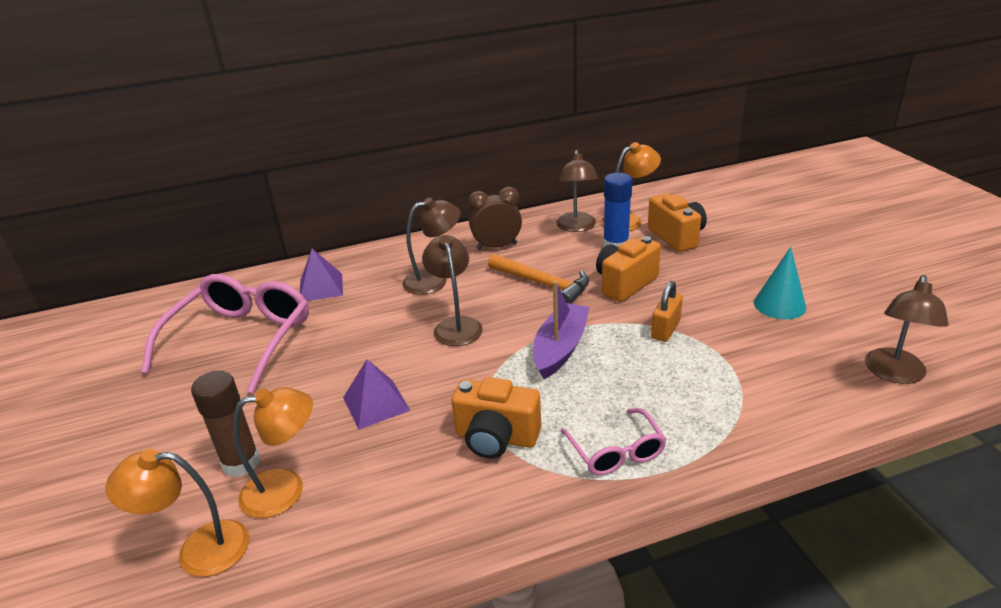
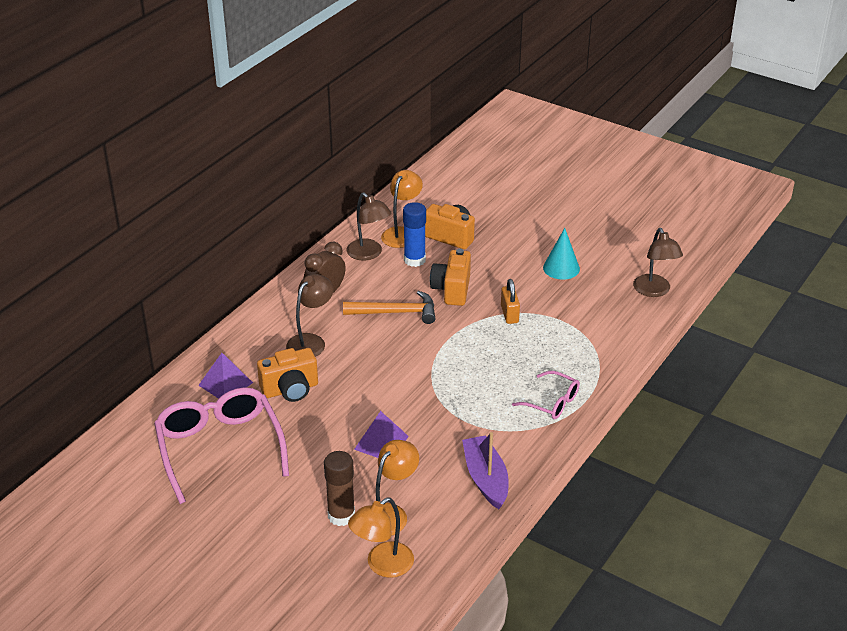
camera: 40 degrees left, 5 degrees up
(455, 325) = (369, 369): brown lamp -> none
(496, 438) = (479, 426): orange camera -> orange camera (290, 389)
(560, 348) = (457, 355): purple boat -> purple boat (485, 479)

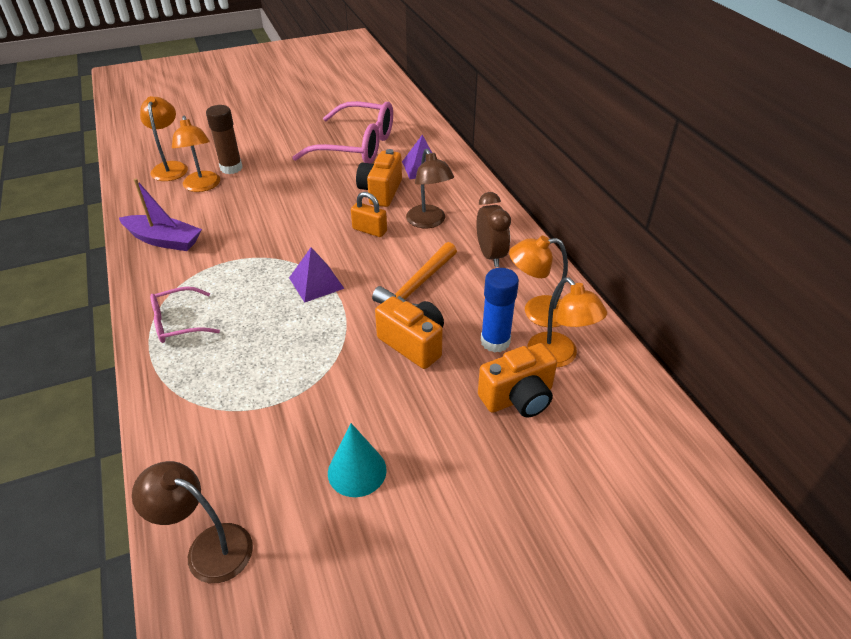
camera: 125 degrees right, 5 degrees up
(369, 254) = (536, 312): brown lamp -> orange lamp
(381, 442) = (269, 209): purple pyramid -> purple pyramid (316, 283)
(509, 314) = (327, 367): orange padlock -> orange padlock (369, 230)

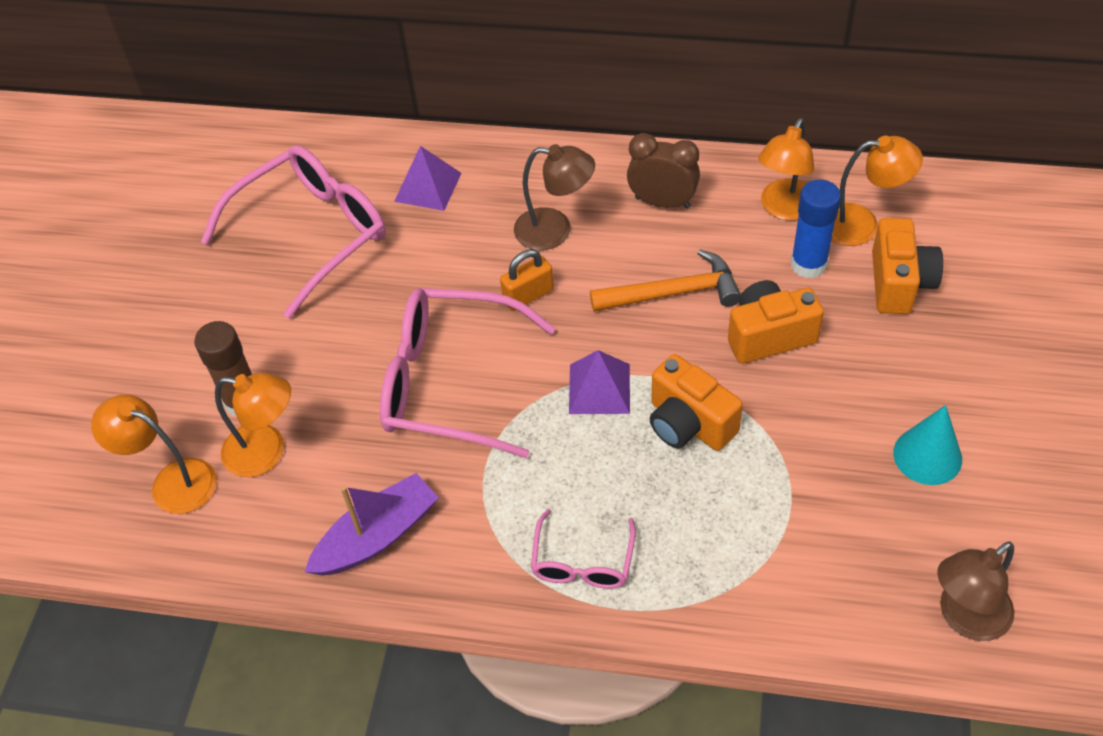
camera: 55 degrees left, 10 degrees up
(284, 226) = (450, 383): none -> pink glasses
(380, 192) = (450, 251): orange camera -> orange camera (689, 423)
(417, 286) = (673, 292): orange hammer -> orange hammer turned 75 degrees counterclockwise

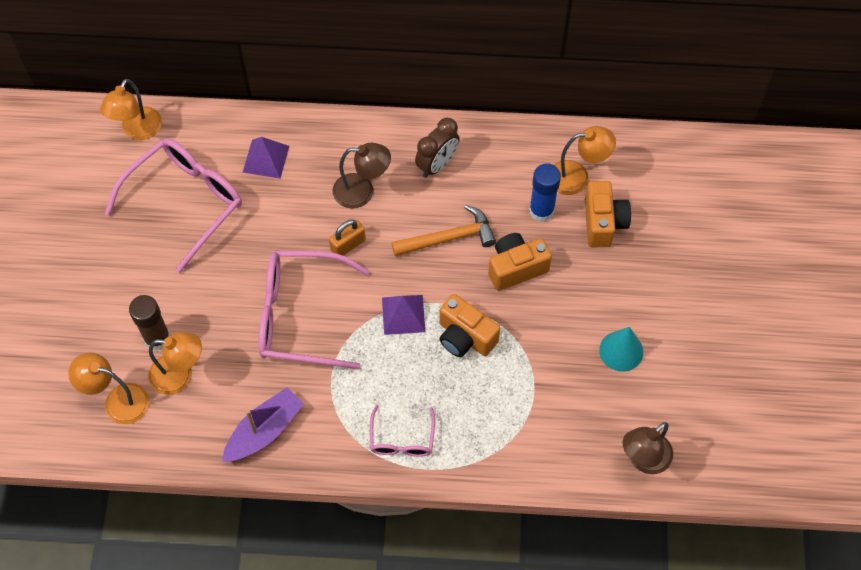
camera: 10 degrees left, 10 degrees up
(662, 202) = (437, 165): brown clock -> brown clock turned 120 degrees clockwise
(784, 209) = (523, 166): orange lamp -> orange lamp (138, 131)

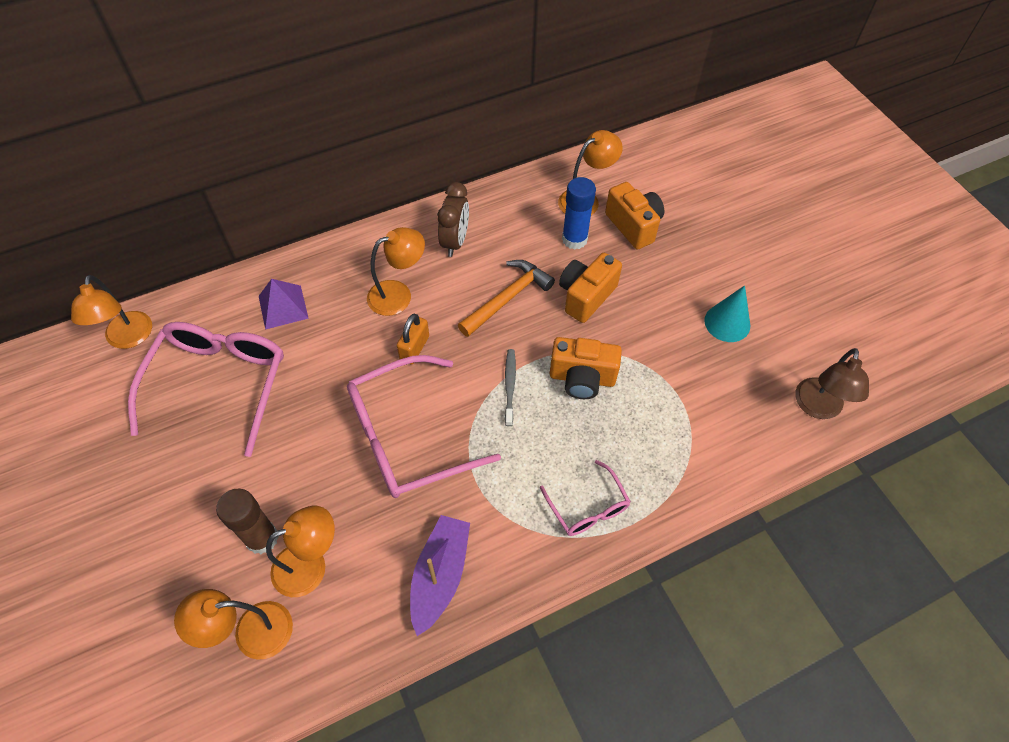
camera: 30 degrees left, 5 degrees down
(362, 191) = (398, 294): brown lamp -> orange lamp
(403, 314) = (510, 386): purple pyramid -> grey toothbrush

